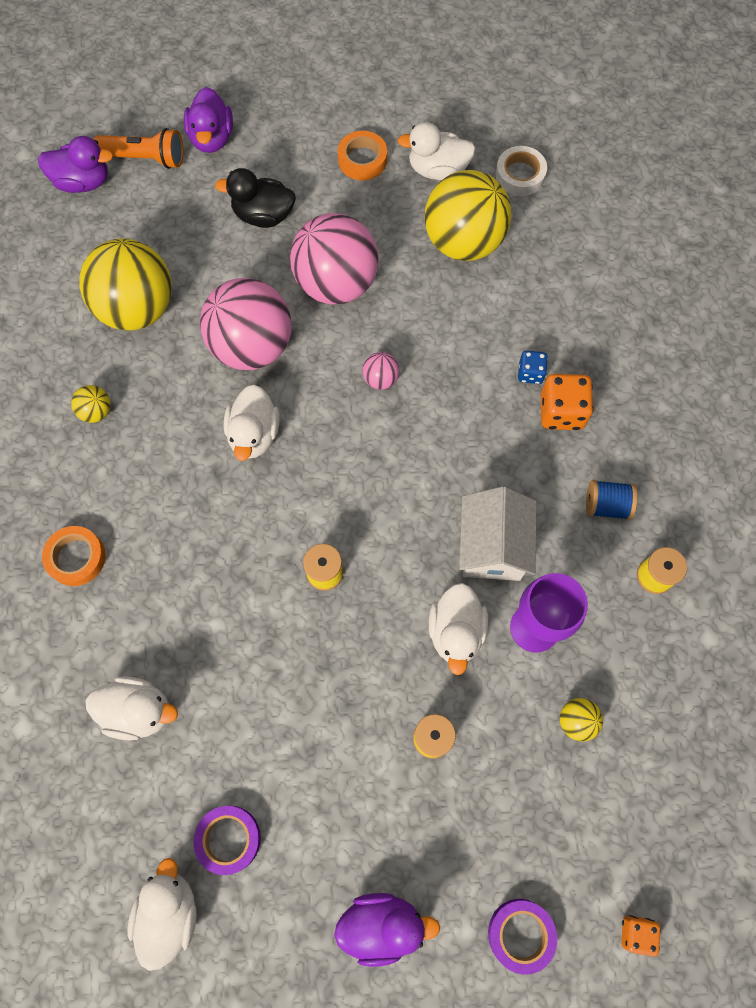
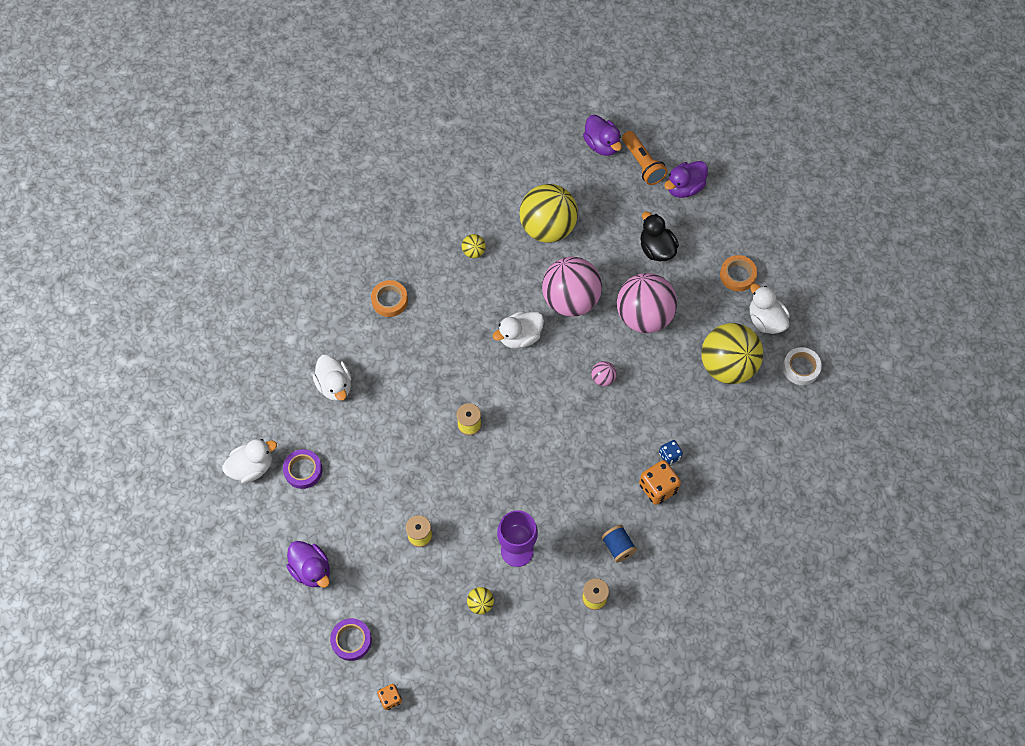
camera: 55 degrees right, 5 degrees down
(456, 631) = (485, 511): white duck -> none
(492, 547) = (547, 500): white house -> none

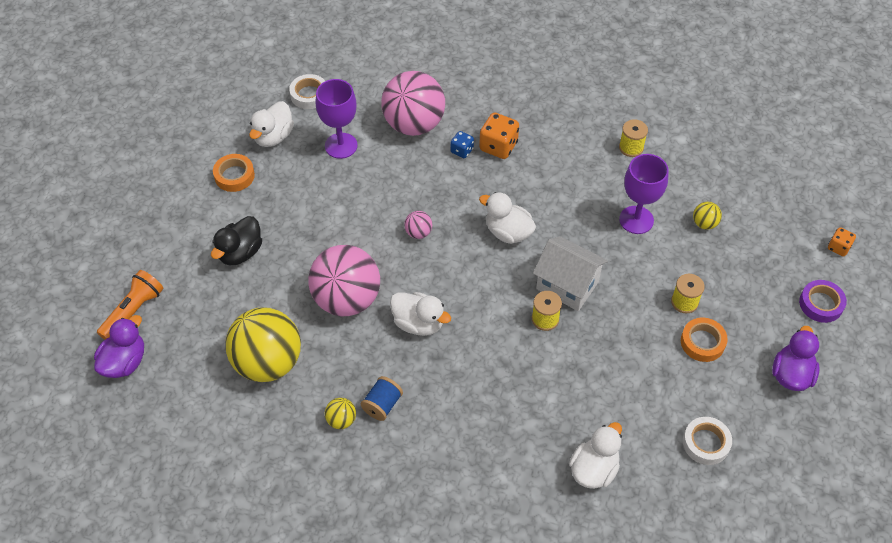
camera: 120 degrees left, 10 degrees down
(252, 467) = (742, 496): white duck -> white duck (508, 232)
(303, 470) = (706, 443): purple tape -> white tape
(389, 300) = (456, 473): orange tape -> orange tape (702, 342)
(488, 458) = (567, 285): none -> white house
(618, 547) = (574, 151): blue spool -> blue spool (382, 405)
(644, 316) = (327, 230): pink ball -> pink ball (414, 124)
(684, 187) = (147, 261): purple duck -> none
(727, 365) = (341, 146): yellow ball -> purple goblet

